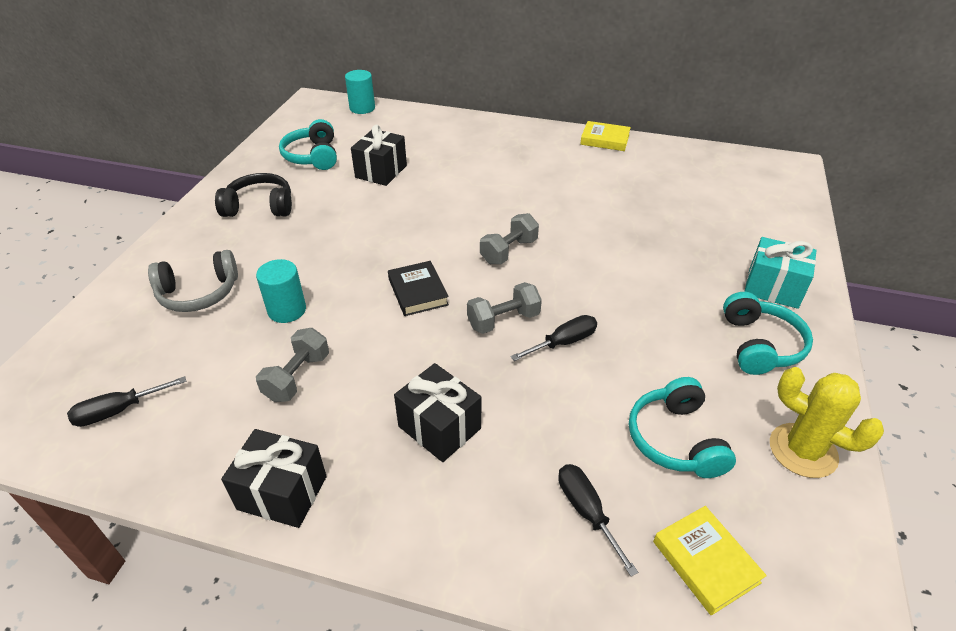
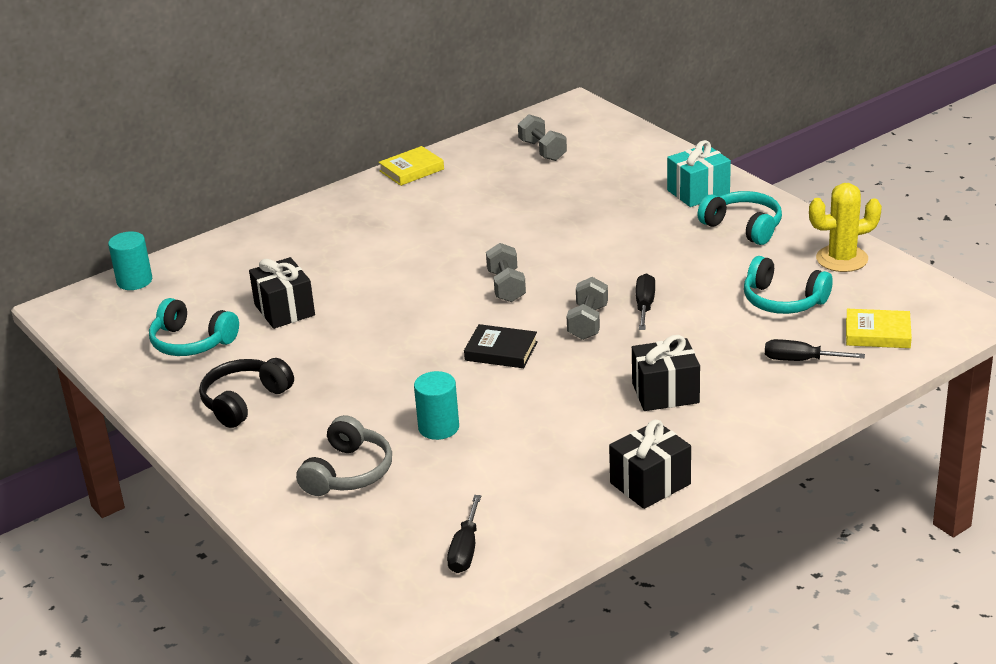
camera: 50 degrees left, 10 degrees down
(297, 377) = (533, 444): grey dumbbell -> grey dumbbell (542, 151)

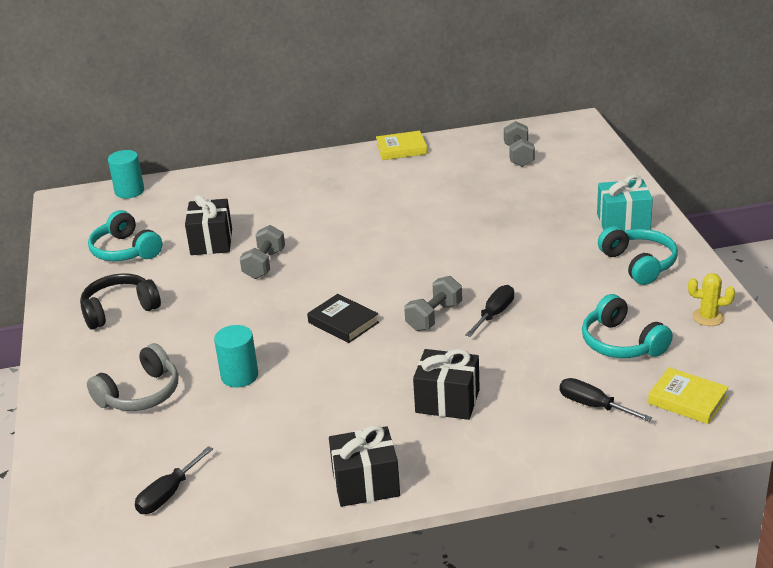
camera: 25 degrees right, 0 degrees up
(506, 286) = (394, 266): grey dumbbell -> grey dumbbell (264, 264)
(842, 259) = (708, 317): yellow cactus -> yellow cactus, size x0.61

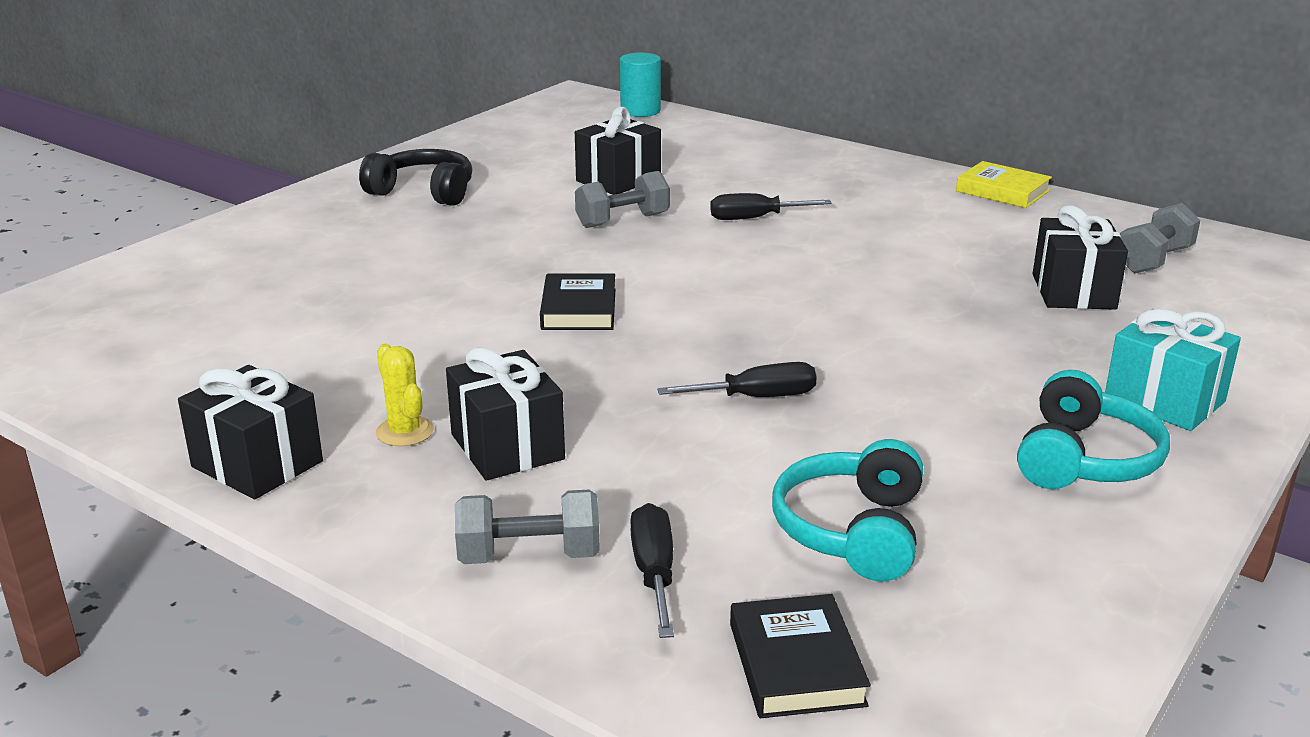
camera: 45 degrees right, 5 degrees down
(125, 250) = (533, 152): turquoise headphones -> none
(140, 394) = (286, 262): grey headphones -> none
(168, 494) = (116, 351): black screwdriver -> black screwdriver (755, 218)
(239, 376) = (386, 297): turquoise cylinder -> none
(434, 317) = (682, 359): grey dumbbell -> grey dumbbell (529, 556)
(516, 189) = (1073, 291): none -> black gift
(687, 400) = (796, 664): yellow book -> black book
(708, 317) = (1061, 587): yellow cactus -> yellow cactus (405, 432)

